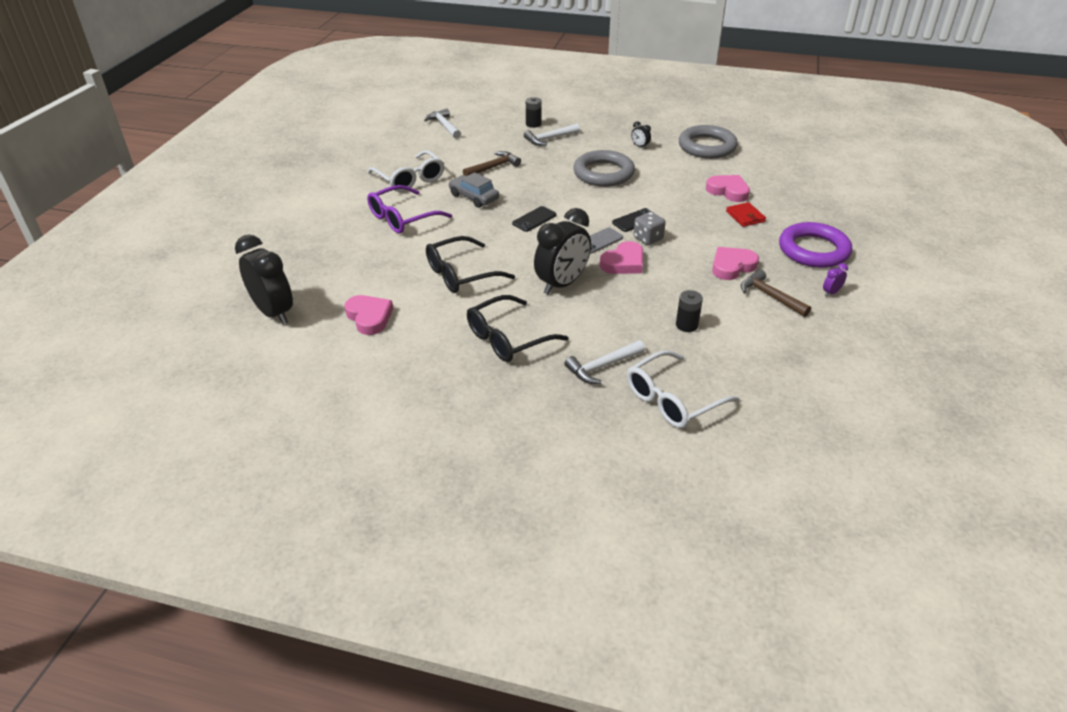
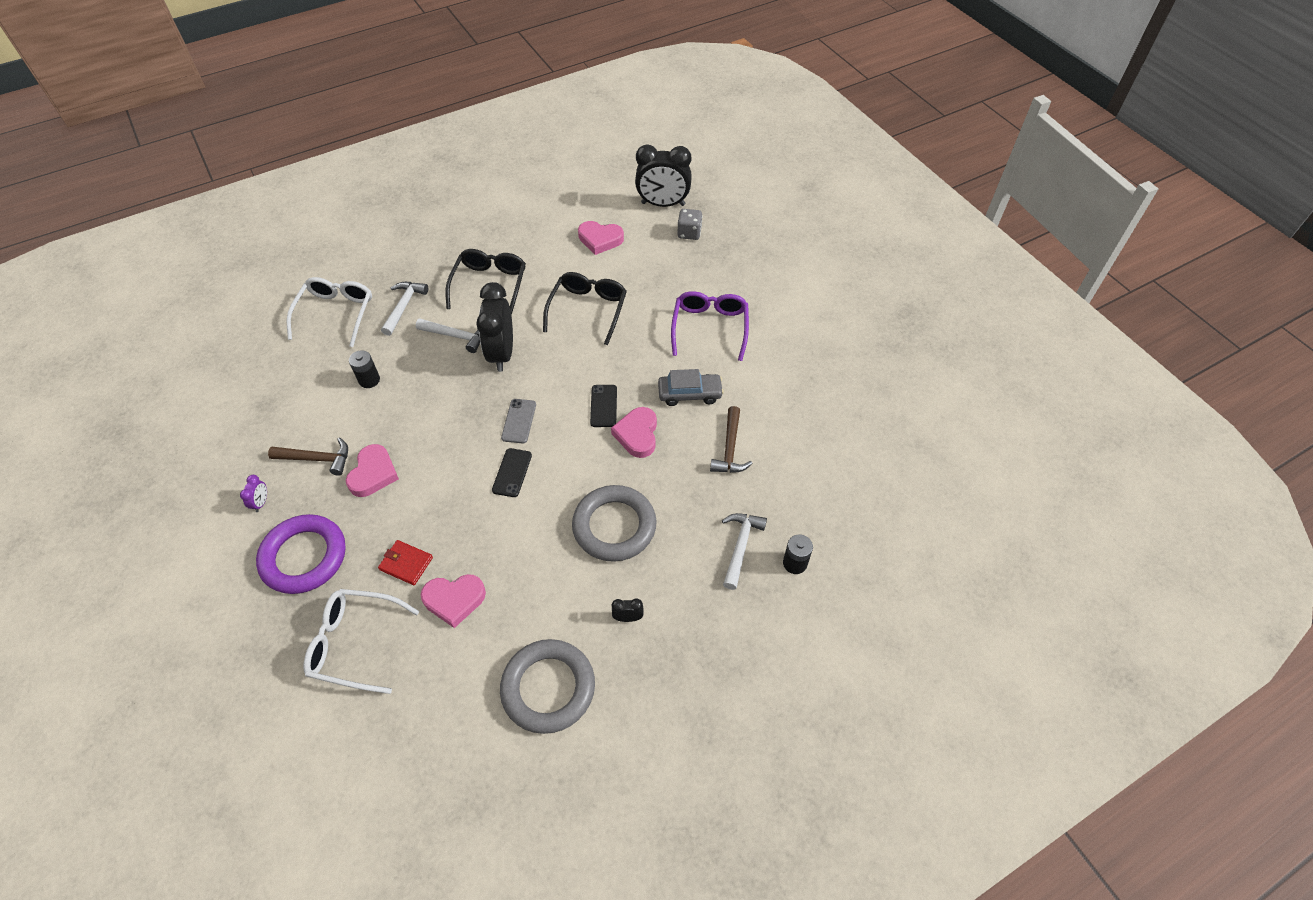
camera: 135 degrees right, 15 degrees up
(410, 179) = (775, 373): white glasses -> white glasses (354, 643)
(444, 126) = (874, 477): white hammer -> white hammer (456, 336)
(623, 263) = (474, 410): pink heart -> pink heart (637, 434)
(648, 238) = (478, 456): grey dice -> grey dice (689, 233)

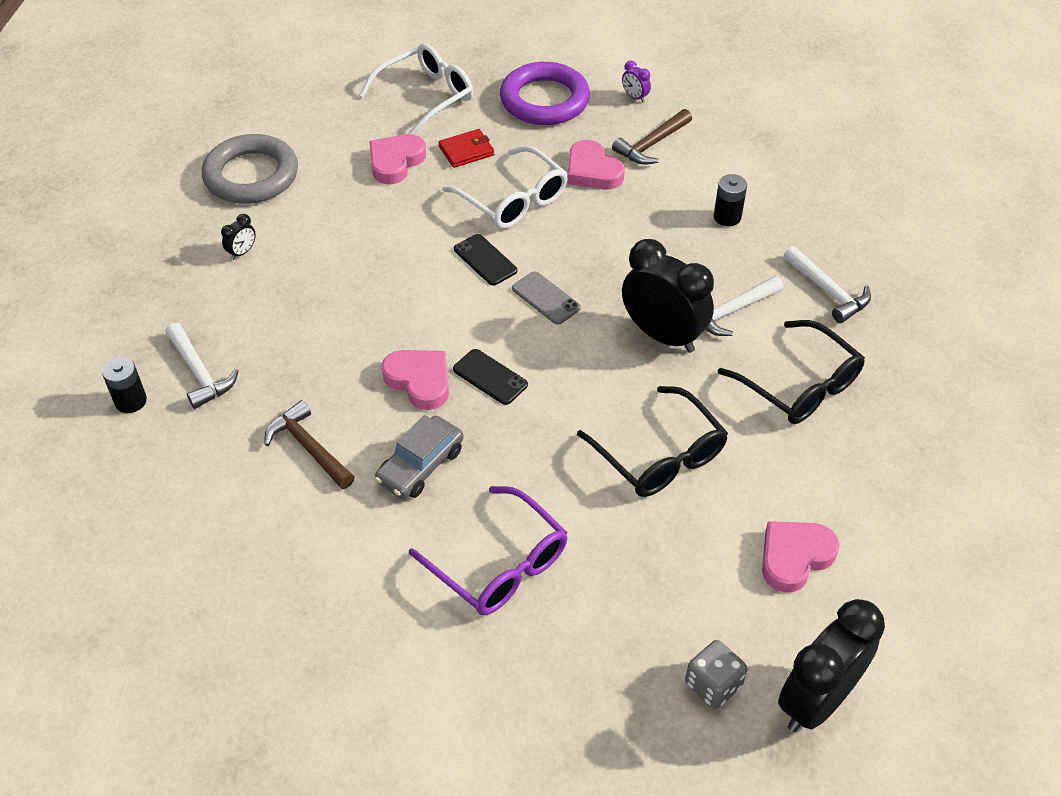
camera: 130 degrees right, 5 degrees down
(336, 313) = (866, 233): white glasses -> white glasses (513, 200)
(614, 526) = (337, 296): grey ring -> none

